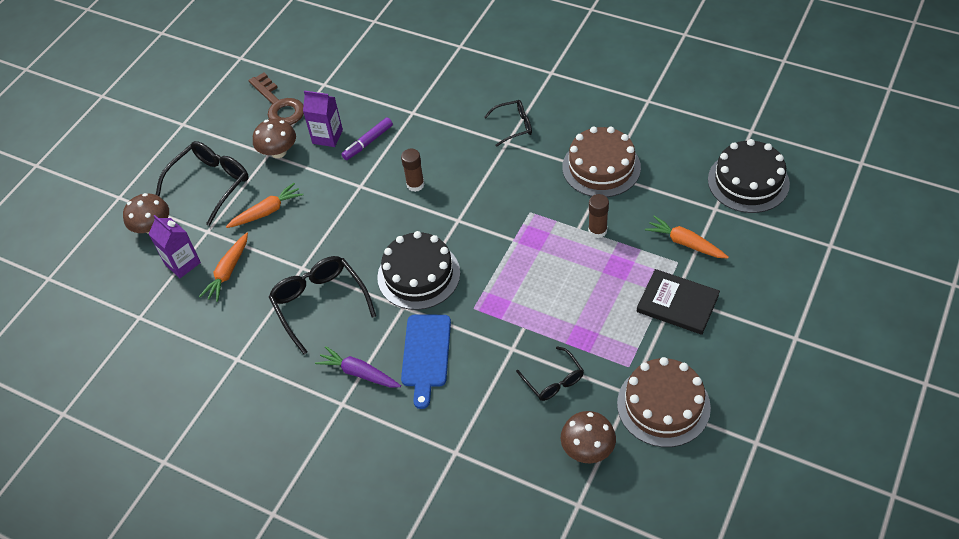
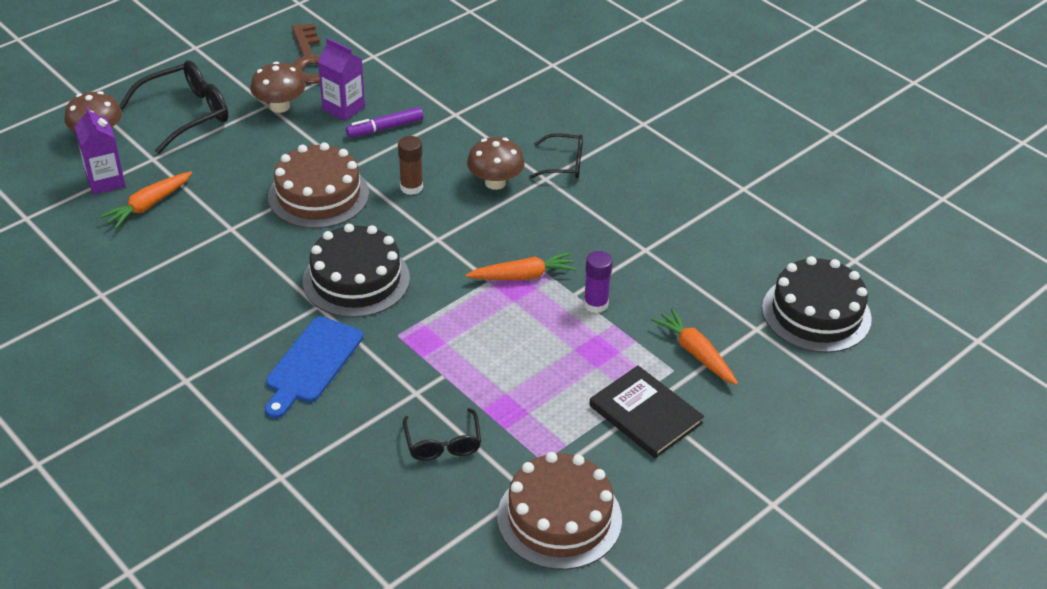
camera: 15 degrees right, 10 degrees down
(267, 211) = (229, 160): orange carrot -> orange carrot (523, 276)
(319, 303) = (227, 270): black glasses -> none
(359, 373) = (225, 356): purple carrot -> none
(587, 449) = (437, 531): brown mushroom -> brown mushroom (495, 182)
(597, 230) = (595, 304): brown glue stick -> purple glue stick
(601, 167) = (642, 239): brown cake -> brown cake (318, 195)

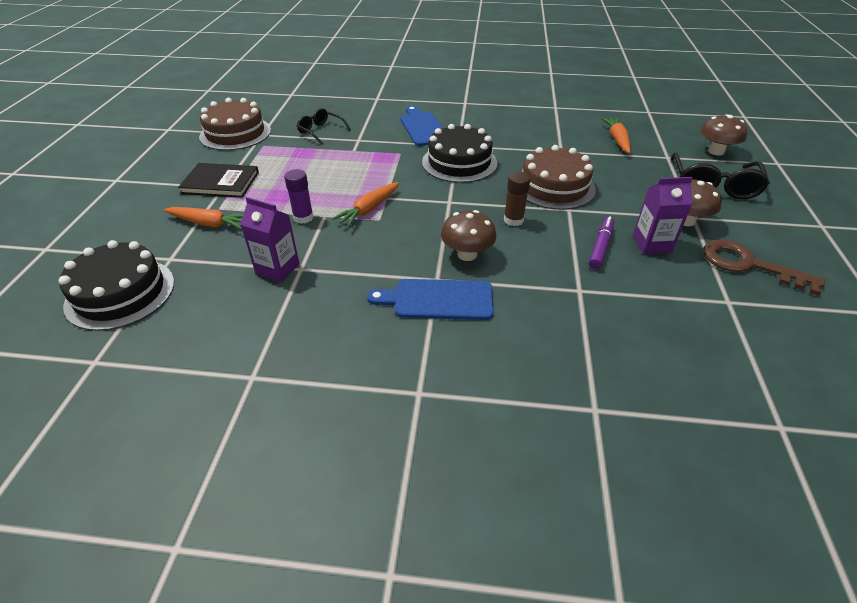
camera: 140 degrees right, 0 degrees up
(105, 181) = (659, 138): purple carton -> purple carton (277, 269)
(564, 164) = (438, 299): black glasses -> blue cutting board

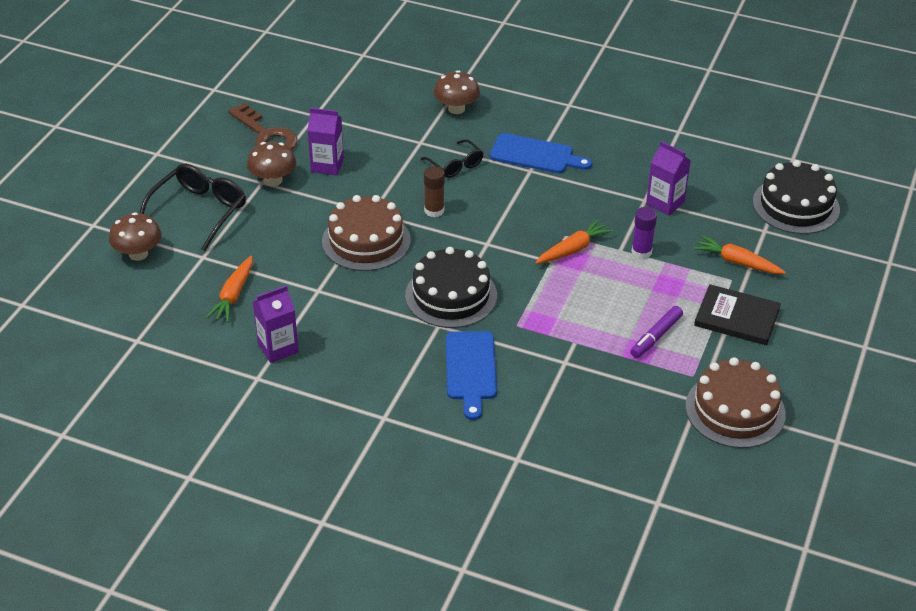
camera: 165 degrees left, 0 degrees up
(320, 131) = (614, 390): black glasses -> black glasses (455, 165)
(467, 254) = (495, 186): brown mushroom -> brown mushroom (456, 109)
(557, 120) = (278, 348): none -> purple carton
(600, 247) = (374, 171): purple marker -> purple marker (656, 337)

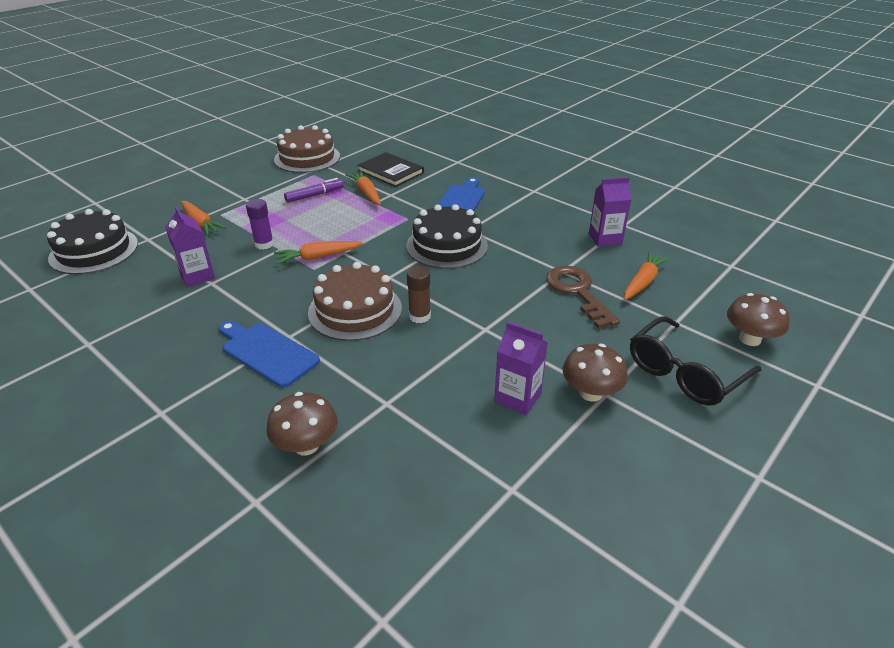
camera: 160 degrees left, 5 degrees down
(266, 135) = (592, 469): brown key -> brown key (578, 292)
(366, 241) = (502, 302): brown cake -> brown cake (355, 310)
(455, 165) = (364, 361): black glasses -> none
(596, 357) = (366, 193): none -> orange carrot
(737, 317) = (247, 194): black book -> black book (390, 172)

